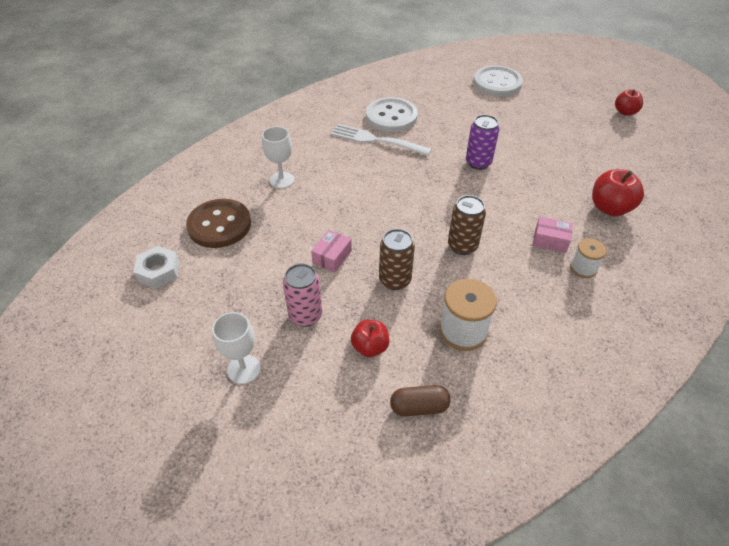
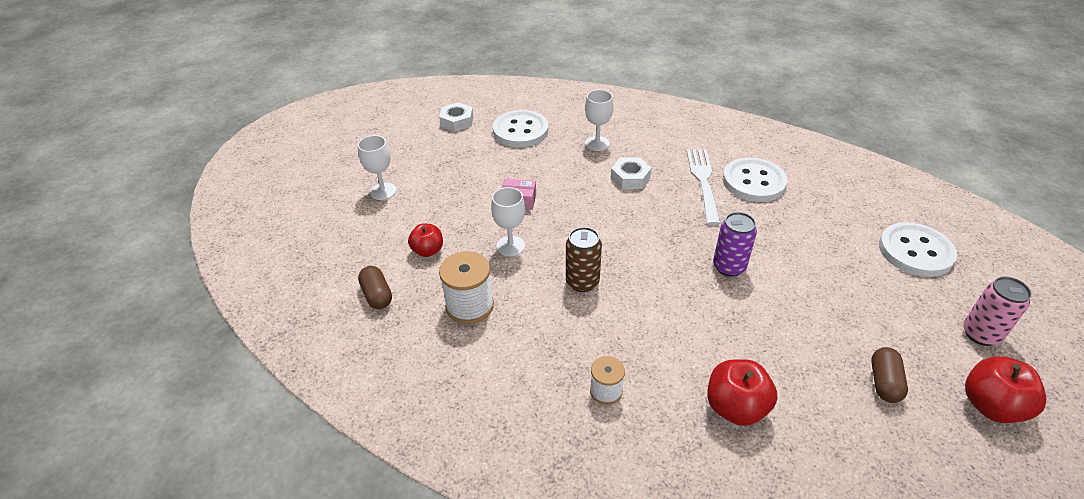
camera: 70 degrees right, 5 degrees down
(219, 225) = (520, 131): brown button -> white button
(305, 315) = (446, 205): pink can -> pink can (980, 334)
(345, 176) = (630, 178): none -> white nut
(395, 280) = (510, 246): brown can -> white goblet
(550, 240) = (634, 354): pink box -> none
(601, 140) = (884, 382): none -> brown capsule
(625, 112) = (991, 406): red apple -> red apple, size x1.53

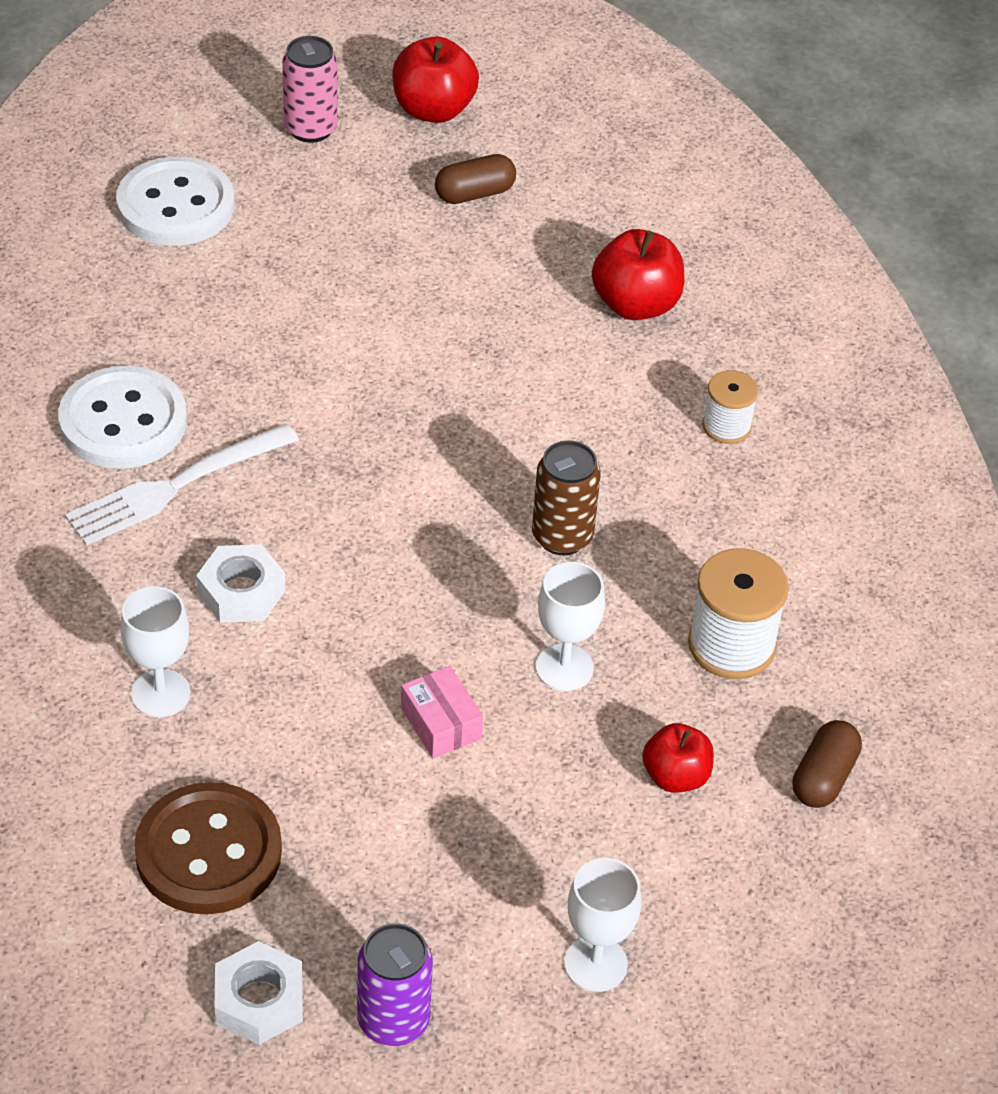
camera: 130 degrees left, 5 degrees up
(520, 131) = (208, 852): white button -> brown button
(729, 267) = (380, 386): purple can -> purple can (393, 1020)

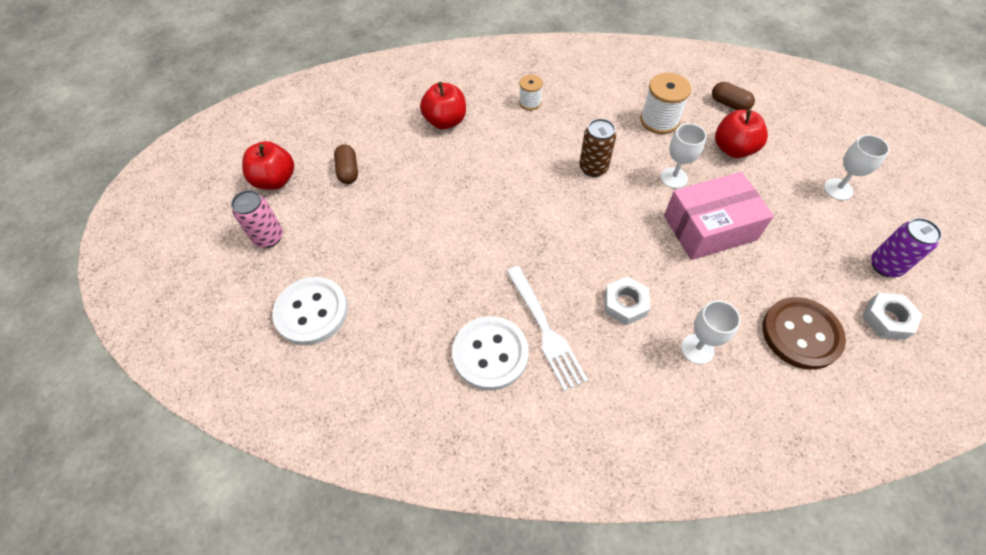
camera: 75 degrees left, 10 degrees up
(440, 723) = (709, 228): pink box -> pink box, size x2.17
(675, 776) = (733, 149): red apple -> red apple, size x1.53

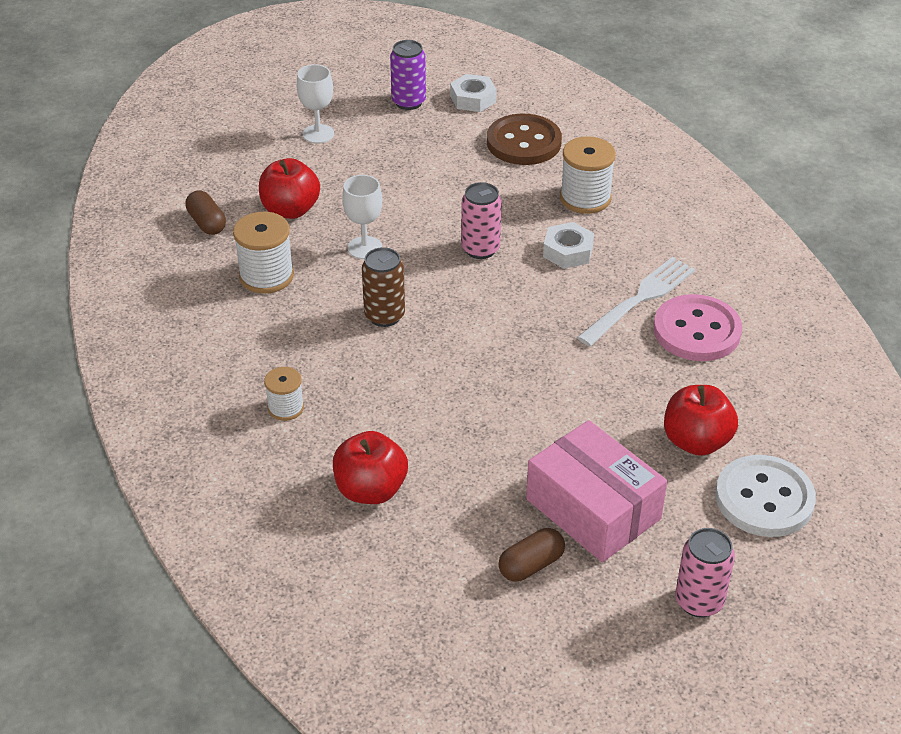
camera: 115 degrees left, 15 degrees down
(275, 180) = (601, 650): red apple -> red apple (696, 441)
(490, 354) = (697, 331): white button -> pink button
(649, 246) = (480, 249): none -> pink can
(697, 349) = (585, 198): white goblet -> white spool
(709, 228) = (427, 211): pink box -> pink box (593, 509)
(729, 104) = (207, 223): brown capsule -> brown capsule turned 45 degrees counterclockwise

